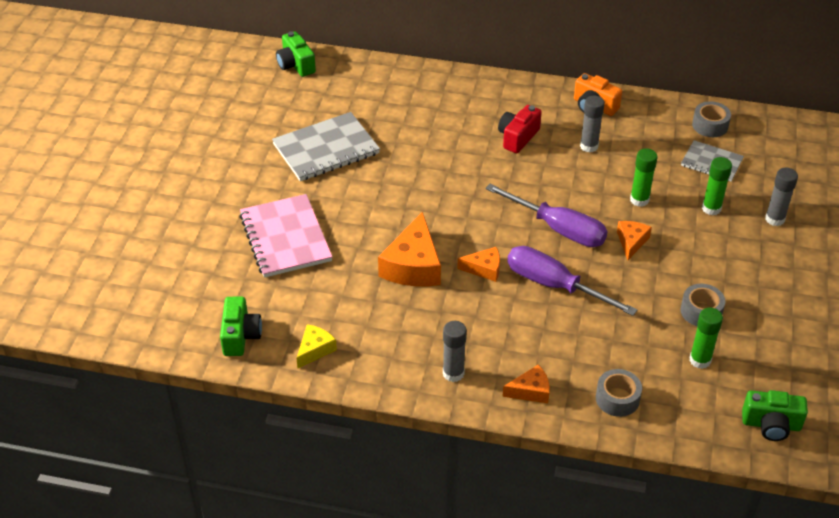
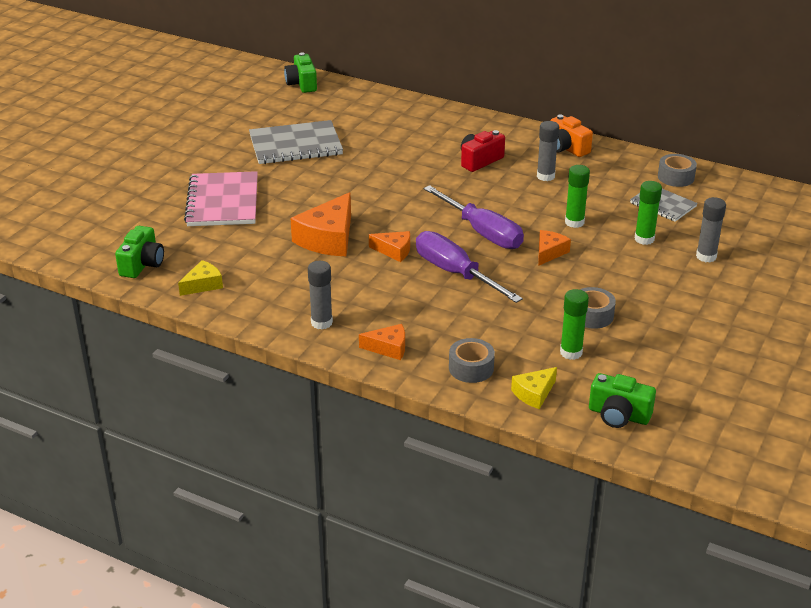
camera: 15 degrees right, 10 degrees down
(686, 416) = (534, 393): none -> yellow cheese

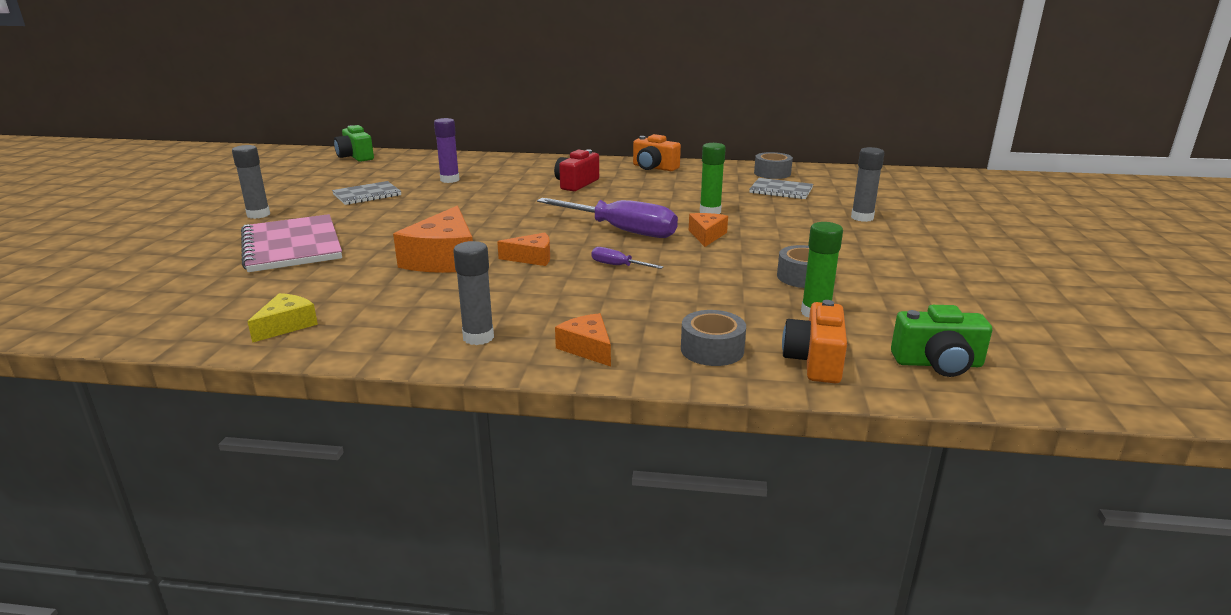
camera: 20 degrees left, 10 degrees down
(142, 264) = (186, 318): green camera -> none
(295, 145) = (367, 195): grey notebook -> grey notebook, size x0.59
(371, 135) = (450, 180): none -> purple glue stick
(388, 348) = (587, 348): orange cheese -> orange cheese turned 105 degrees counterclockwise
(455, 273) = (618, 266): purple screwdriver -> purple screwdriver, size x0.45
(534, 393) = (815, 361): yellow cheese -> orange camera
(545, 176) = (651, 186): grey glue stick -> grey glue stick (258, 215)
(644, 239) = (790, 214): green glue stick -> none

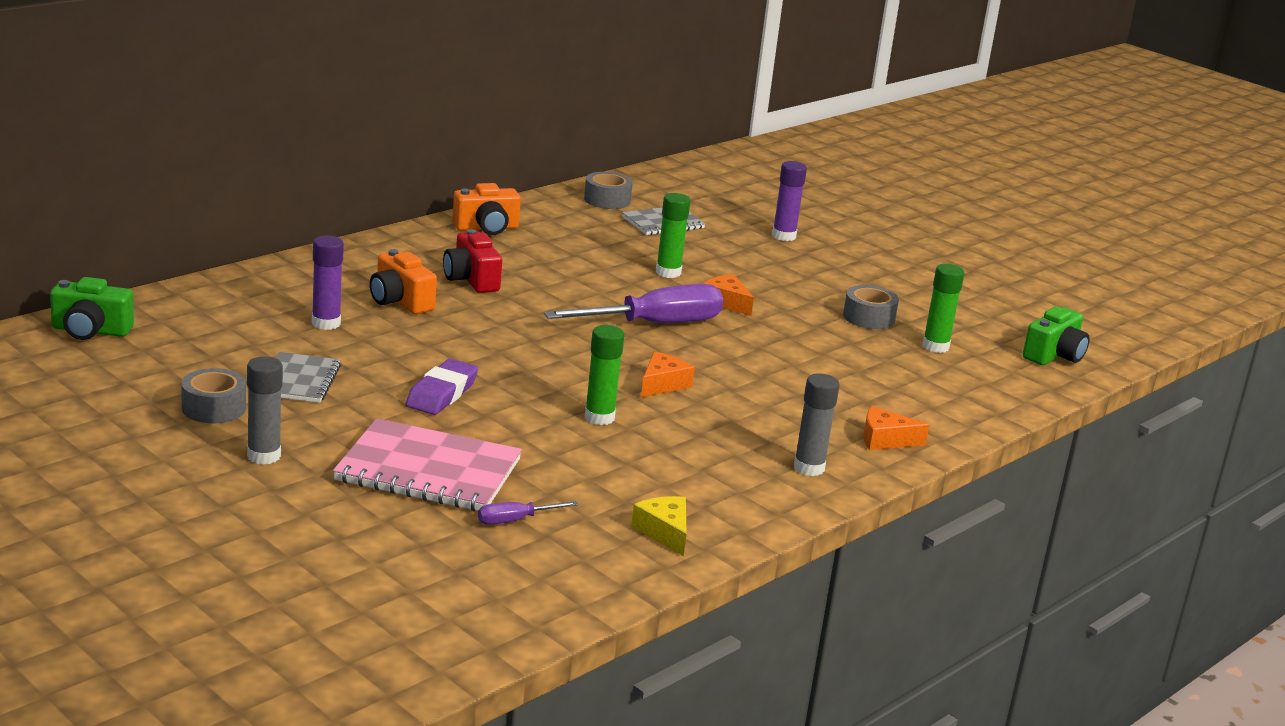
camera: 55 degrees left, 0 degrees up
(405, 220) = (441, 393): none -> purple eraser
(444, 259) = (599, 418): orange cheese -> green glue stick
(618, 266) = (739, 362): purple screwdriver -> purple screwdriver (515, 520)
(712, 350) = (945, 404): grey tape -> grey tape (214, 408)
(815, 361) = (1004, 384): orange camera -> orange camera (400, 301)
(862, 218) = (784, 236): grey glue stick -> purple glue stick

